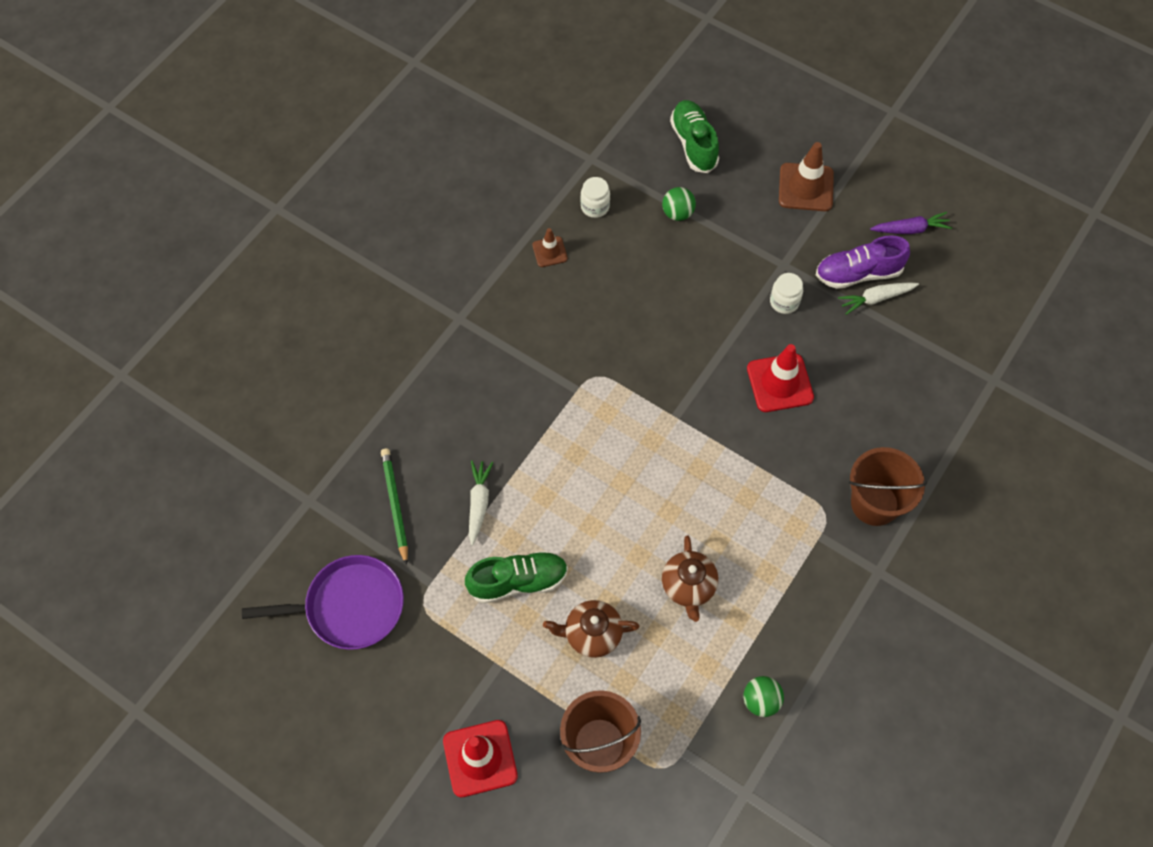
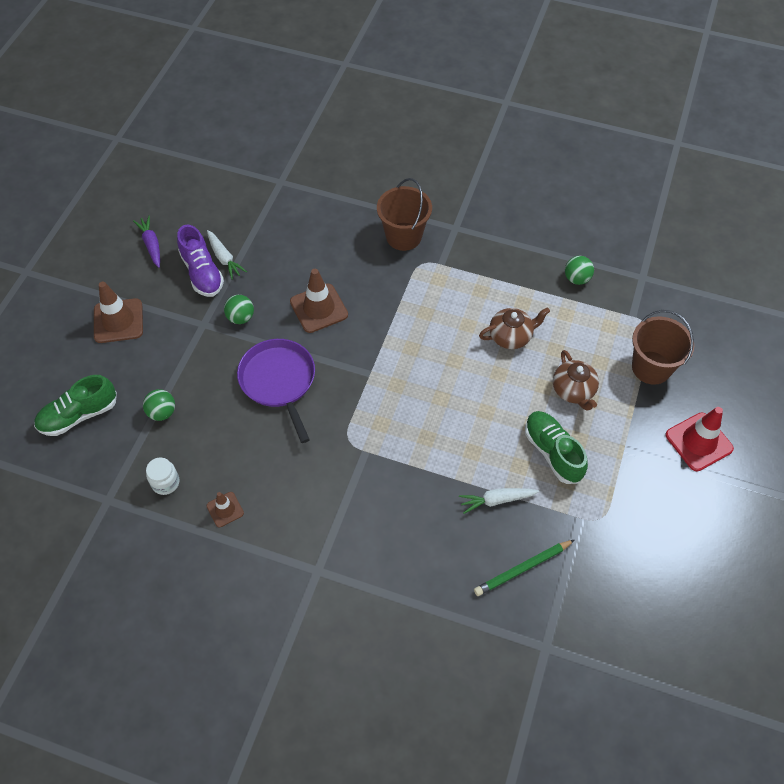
camera: 105 degrees left, 5 degrees down
(349, 606) = (626, 577): purple pan -> purple pan (279, 381)
(780, 383) = (319, 308): red traffic cone -> brown traffic cone
(784, 302) = (241, 317): white jar -> green ball

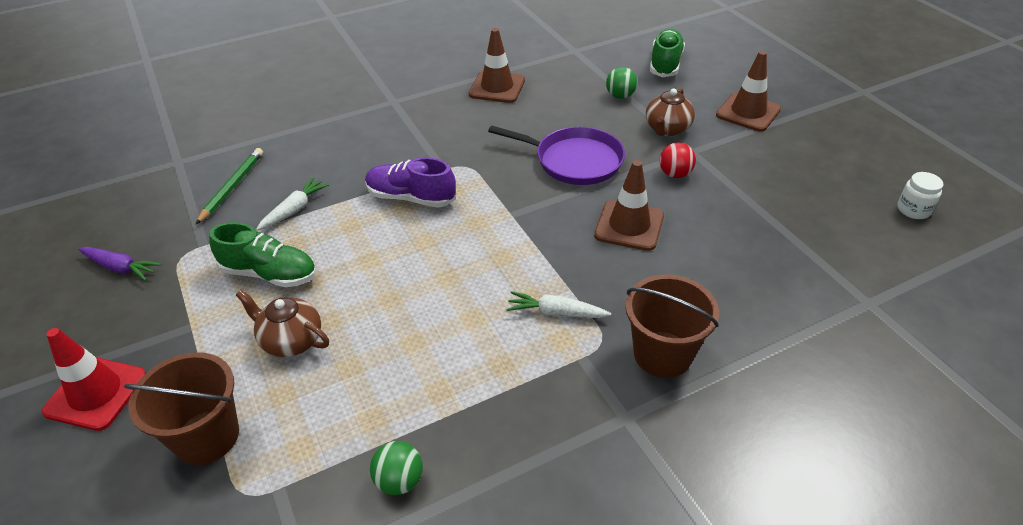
camera: 135 degrees right, 15 degrees down
(151, 245) = (836, 165): purple carrot -> purple carrot (120, 268)
(165, 482) = (555, 74): white jar -> white jar (913, 210)
(202, 273) = (762, 178): purple shoe -> purple shoe (411, 198)
(224, 258) = (769, 200): white carrot -> white carrot (556, 313)
(225, 509) = (497, 87): brown traffic cone -> brown traffic cone, size x1.78
(241, 317) = (675, 174): green ball -> red ball
(511, 336) = (414, 342): brown teapot -> brown teapot (667, 129)

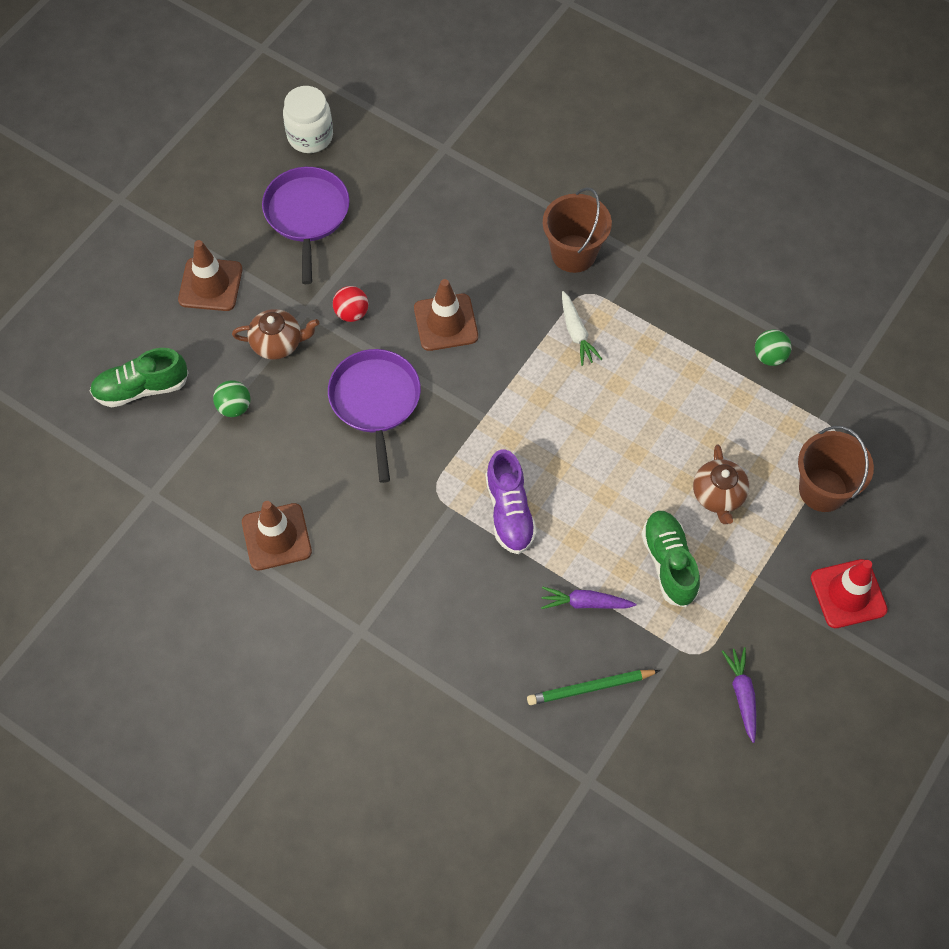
camera: 120 degrees left, 20 degrees up
(294, 210) = (585, 603): white carrot -> purple carrot
(805, 180) = (307, 215): none -> purple pan
(913, 210) = (310, 136): white jar -> white jar, size x1.59

